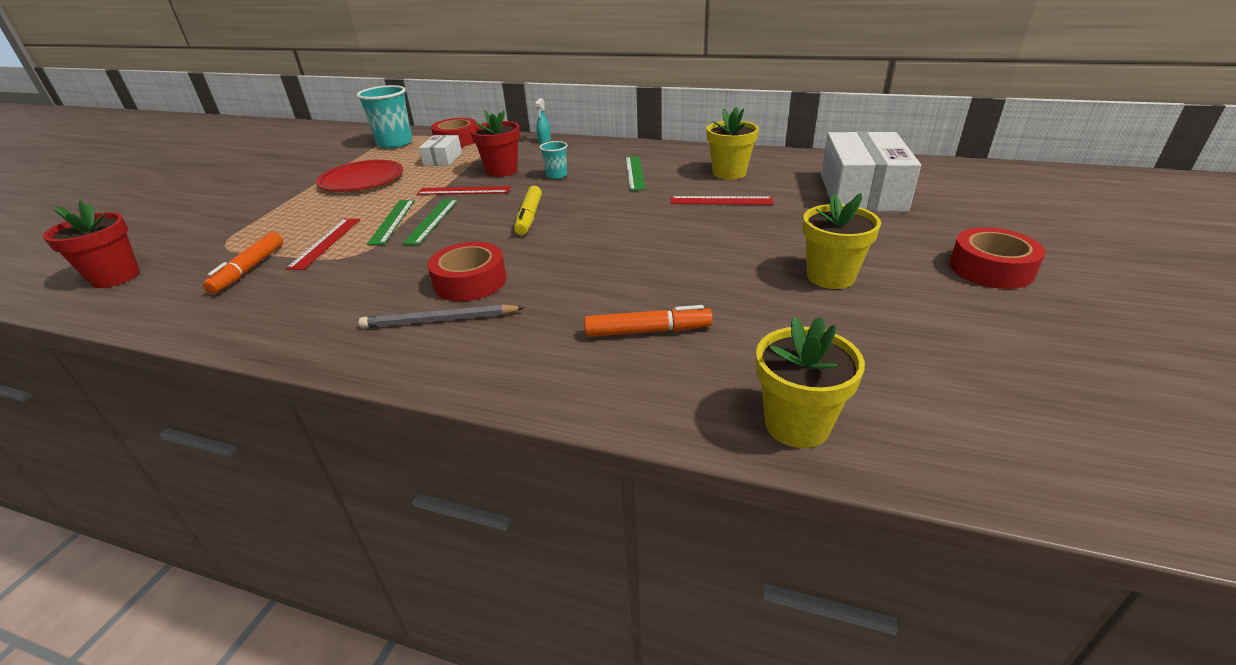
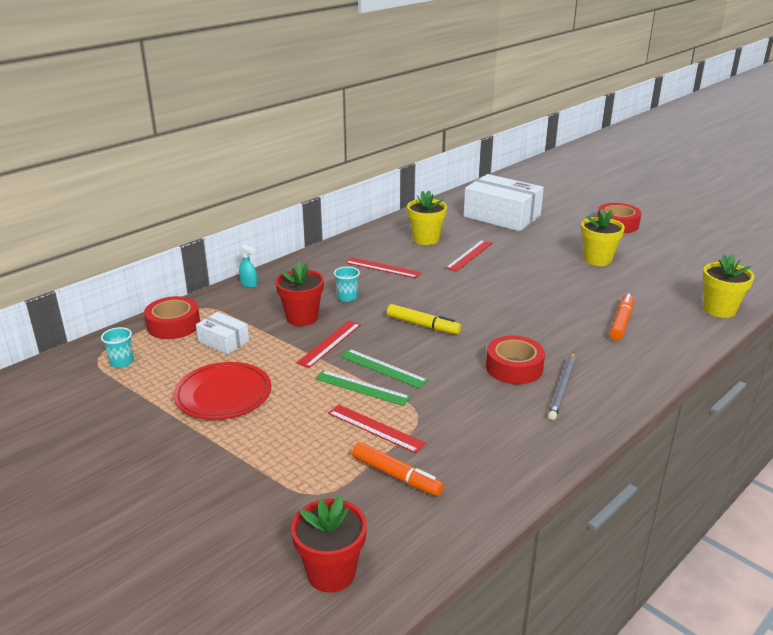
camera: 65 degrees left, 5 degrees down
(395, 143) = (121, 362): turquoise cup -> turquoise cup, size x0.51
(634, 173) = (382, 268): green ruler -> red ruler

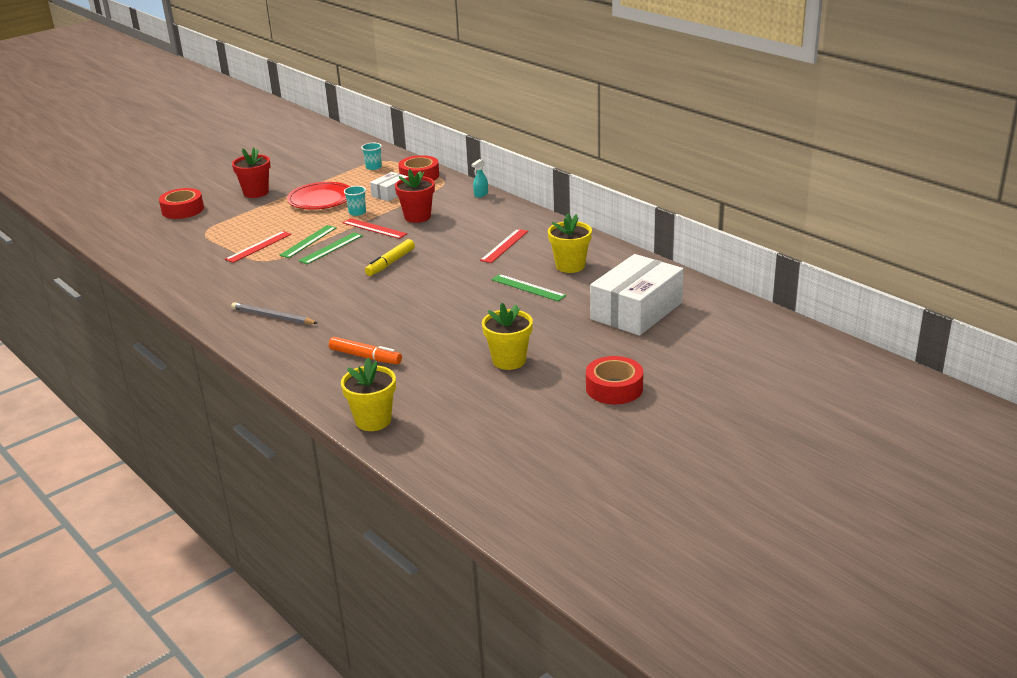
camera: 95 degrees right, 0 degrees up
(331, 573) = (140, 238): red flower pot -> red flower pot (256, 192)
(347, 297) = (448, 232): turquoise cup -> turquoise cup (357, 212)
(396, 476) = (206, 253): orange marker -> none
(469, 255) = (528, 287): red ruler -> green ruler
(514, 367) = (310, 298): red tape -> red tape (182, 210)

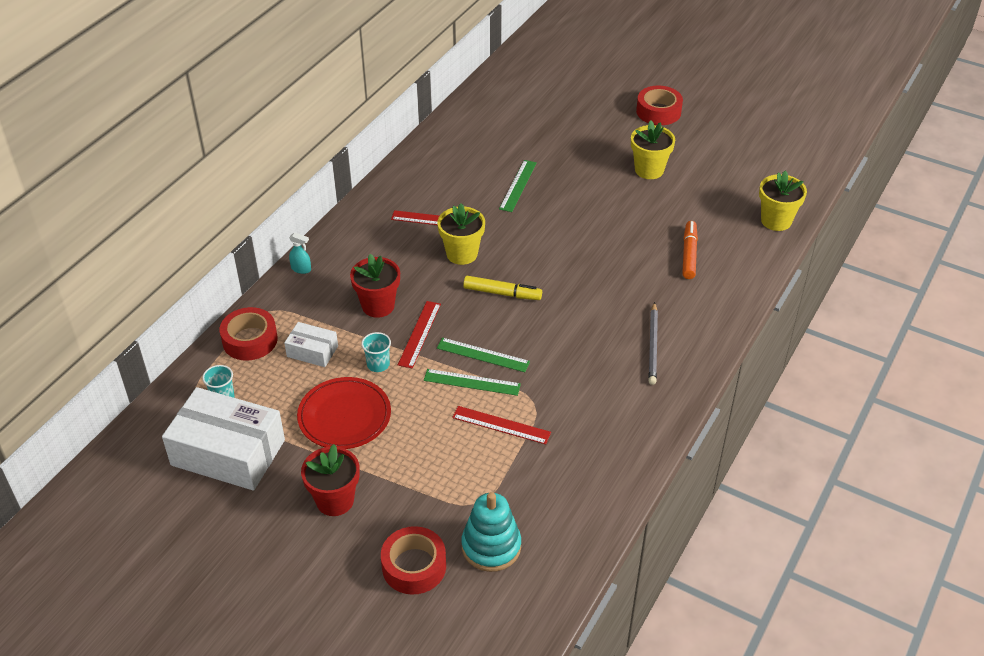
camera: 110 degrees left, 15 degrees up
(168, 232) = (491, 547): none -> turquoise stacking toy
(570, 266) = (464, 168): yellow flower pot -> yellow flower pot (462, 254)
(636, 311) = (534, 118): white box -> white box (228, 452)

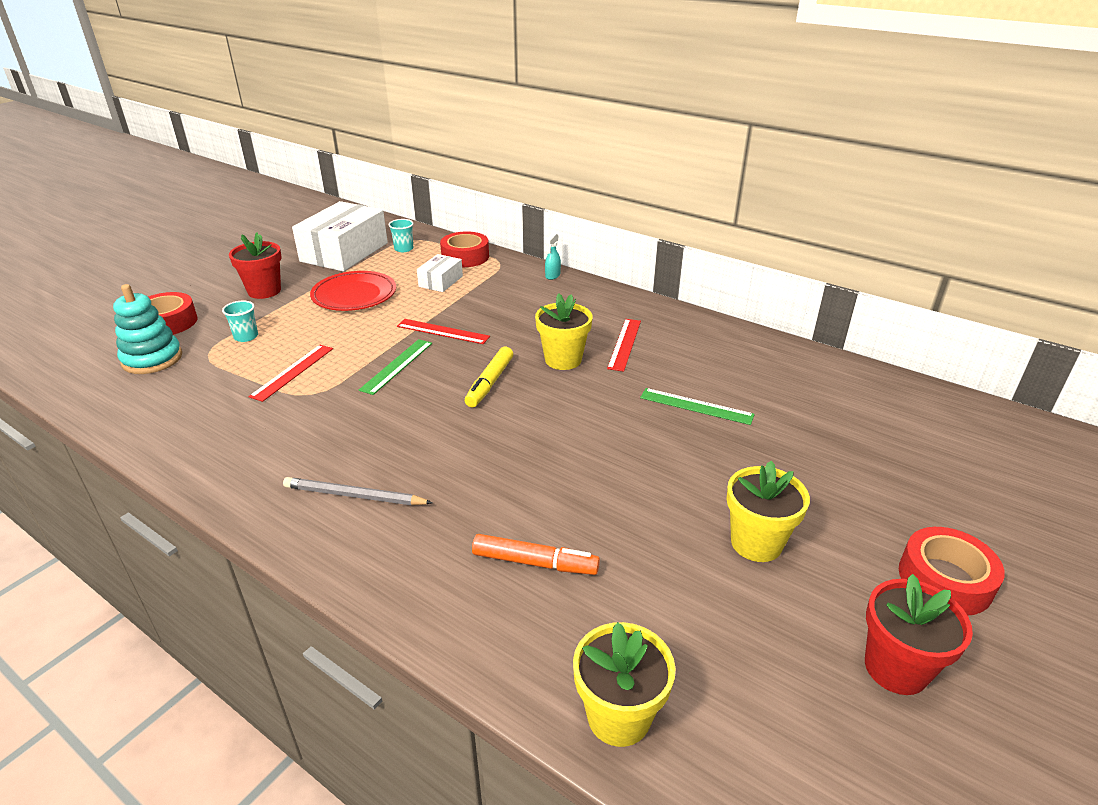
camera: 95 degrees right, 10 degrees down
(378, 306) = (491, 311): red flower pot -> red flower pot (895, 668)
(378, 364) = (410, 310): turquoise cup -> turquoise cup (246, 336)
(472, 382) = (361, 358): green ruler -> none

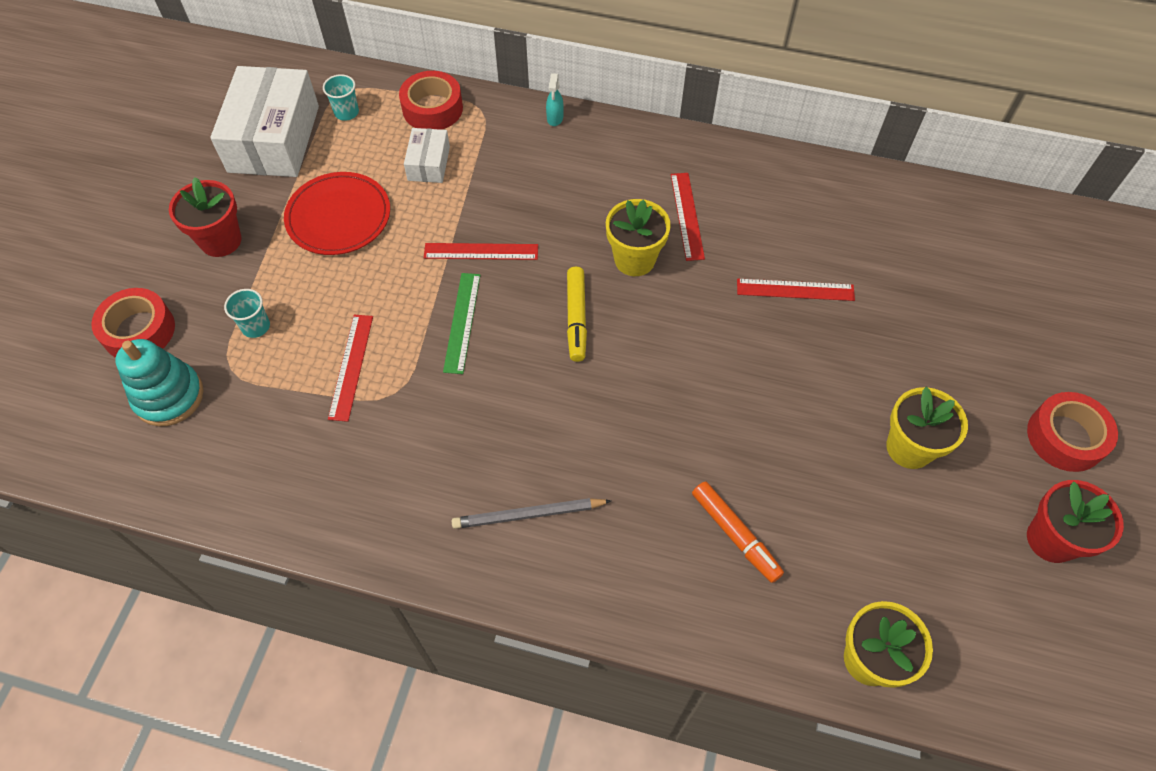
camera: 20 degrees left, 25 degrees up
(535, 562) = (735, 534): orange marker -> orange marker turned 60 degrees clockwise
(696, 406) = (795, 290): green ruler -> red ruler

